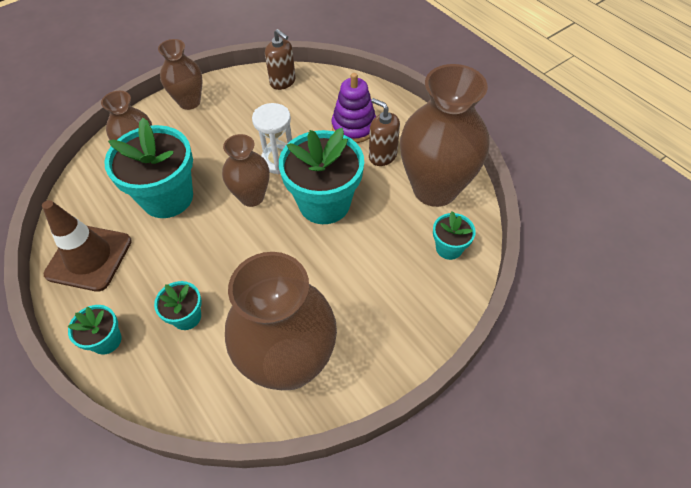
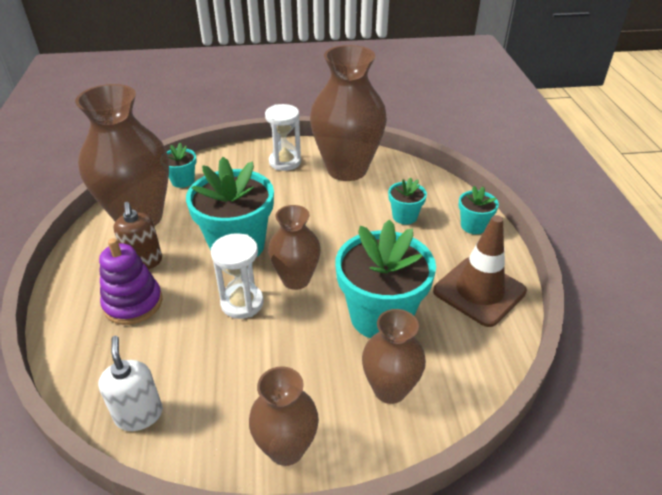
camera: 150 degrees left, 15 degrees down
(283, 82) = (139, 414): brown soap dispenser -> white soap dispenser
(372, 336) = (285, 162): none -> white hourglass

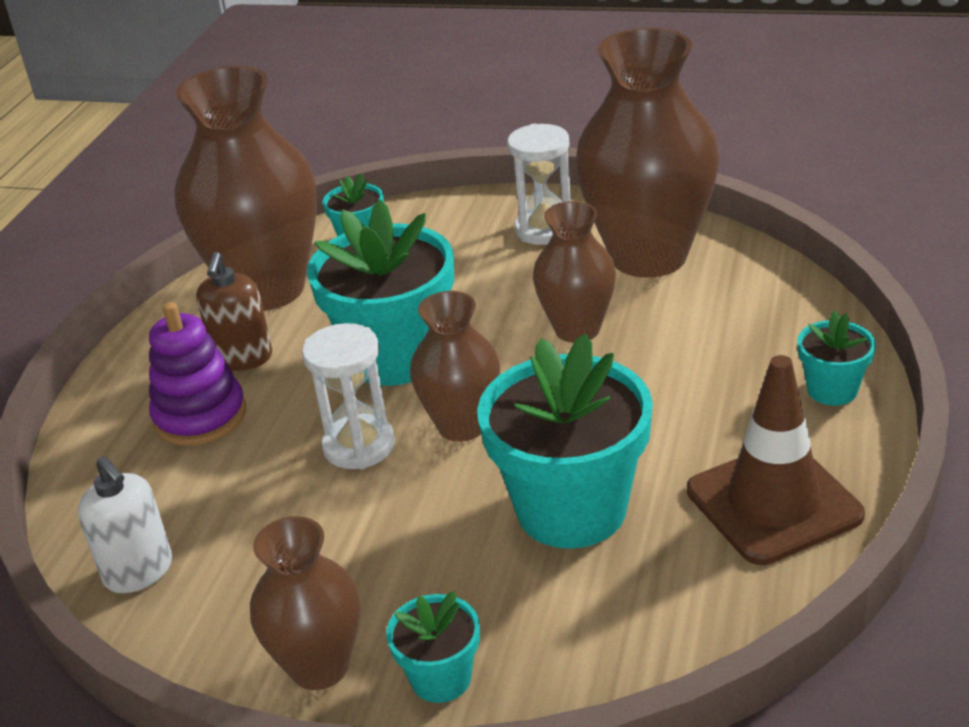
camera: 25 degrees right, 5 degrees down
(139, 414) = (139, 571): white soap dispenser -> white soap dispenser turned 135 degrees clockwise
(390, 389) = (524, 622): brown vase -> brown vase (577, 329)
(404, 216) = (709, 353): turquoise flower pot -> turquoise flower pot (441, 678)

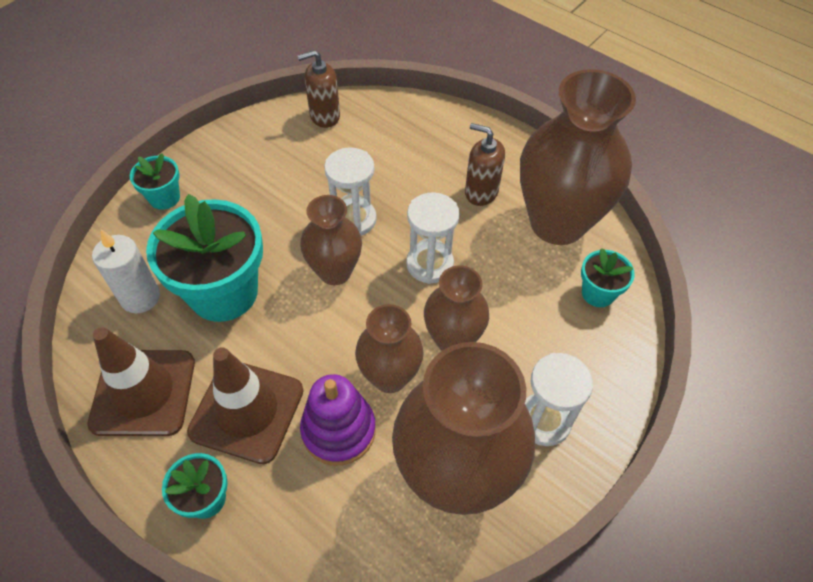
camera: 110 degrees right, 20 degrees up
(139, 571) = (324, 116): white soap dispenser -> brown soap dispenser
(200, 416) = (434, 161): purple stacking toy -> purple stacking toy (338, 430)
(319, 666) = (210, 160): brown vase -> brown vase (452, 340)
(395, 357) = (430, 264): turquoise flower pot -> white hourglass
(647, 590) = (140, 297): none -> white candle
(712, 408) = (247, 411): none -> brown traffic cone

